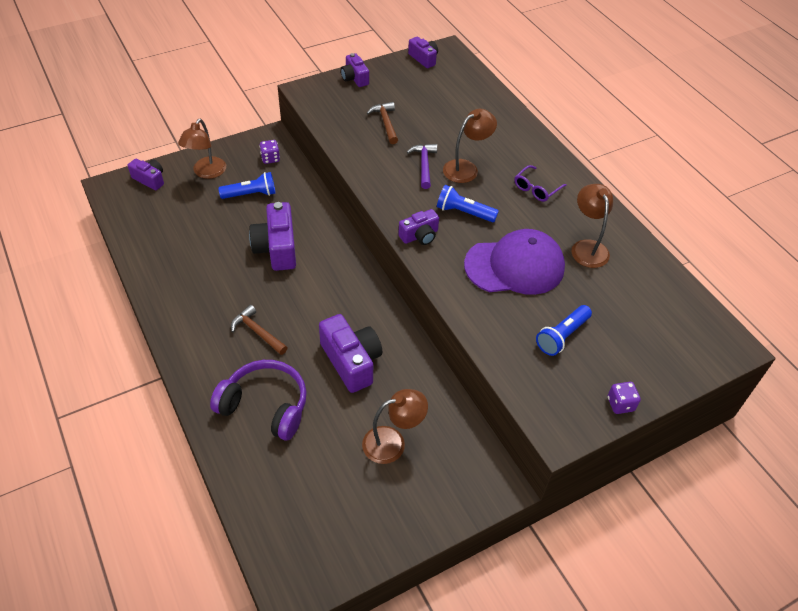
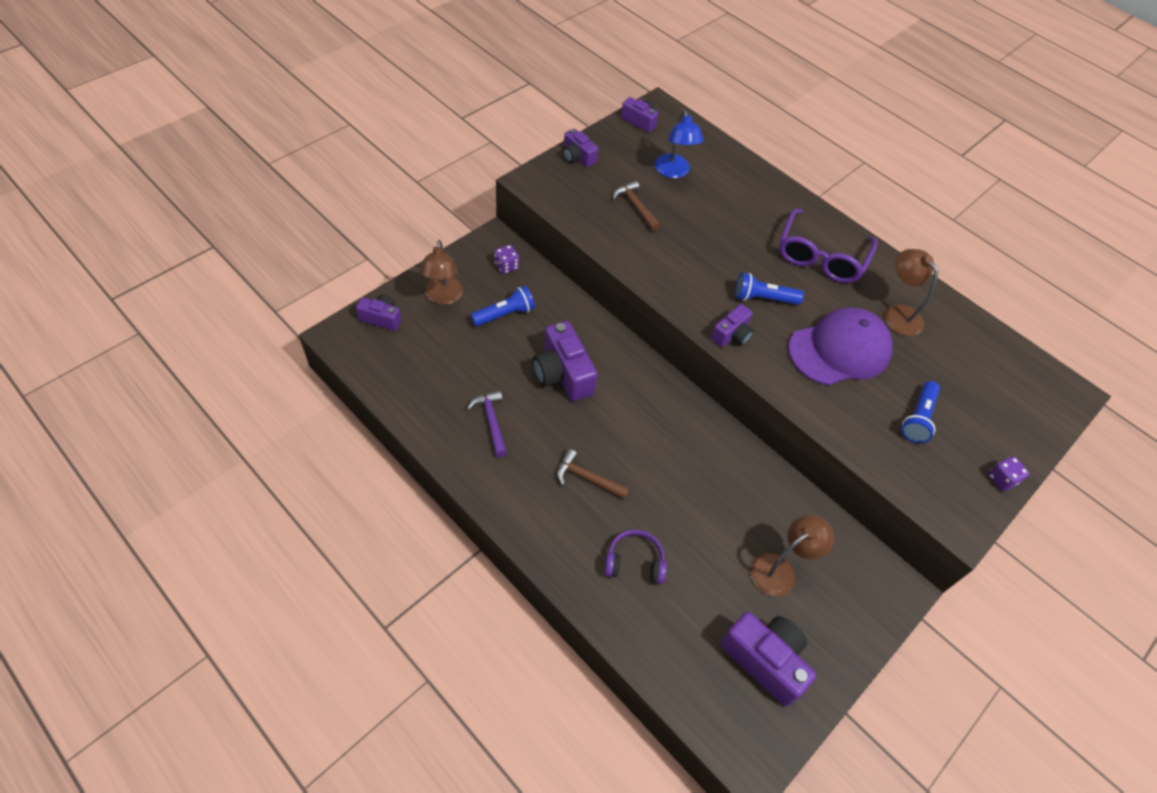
camera: 20 degrees left, 5 degrees up
(265, 406) = (634, 562): purple headphones -> purple headphones, size x0.62
(351, 361) = (699, 488): purple camera -> purple camera (764, 660)
(424, 165) = (698, 250): purple hammer -> purple hammer (491, 421)
(434, 102) = (673, 172): none -> blue lamp
(466, 168) = (742, 246): brown lamp -> none
(536, 189) = (821, 256): purple glasses -> purple glasses, size x1.91

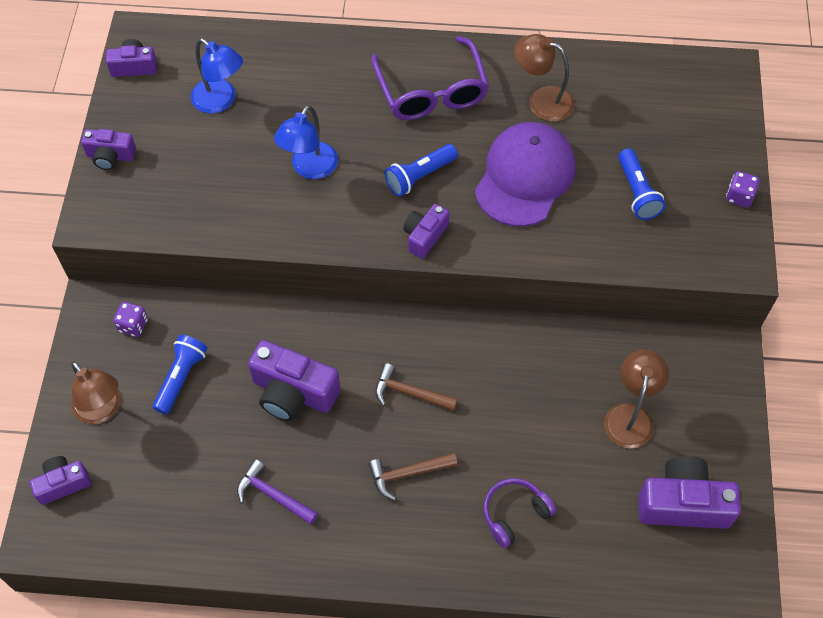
camera: 35 degrees left, 5 degrees up
(635, 206) = (219, 169): brown hammer -> brown hammer (410, 393)
(693, 244) = (309, 168): none -> blue lamp
(731, 335) = (425, 236): purple camera -> purple camera turned 150 degrees counterclockwise

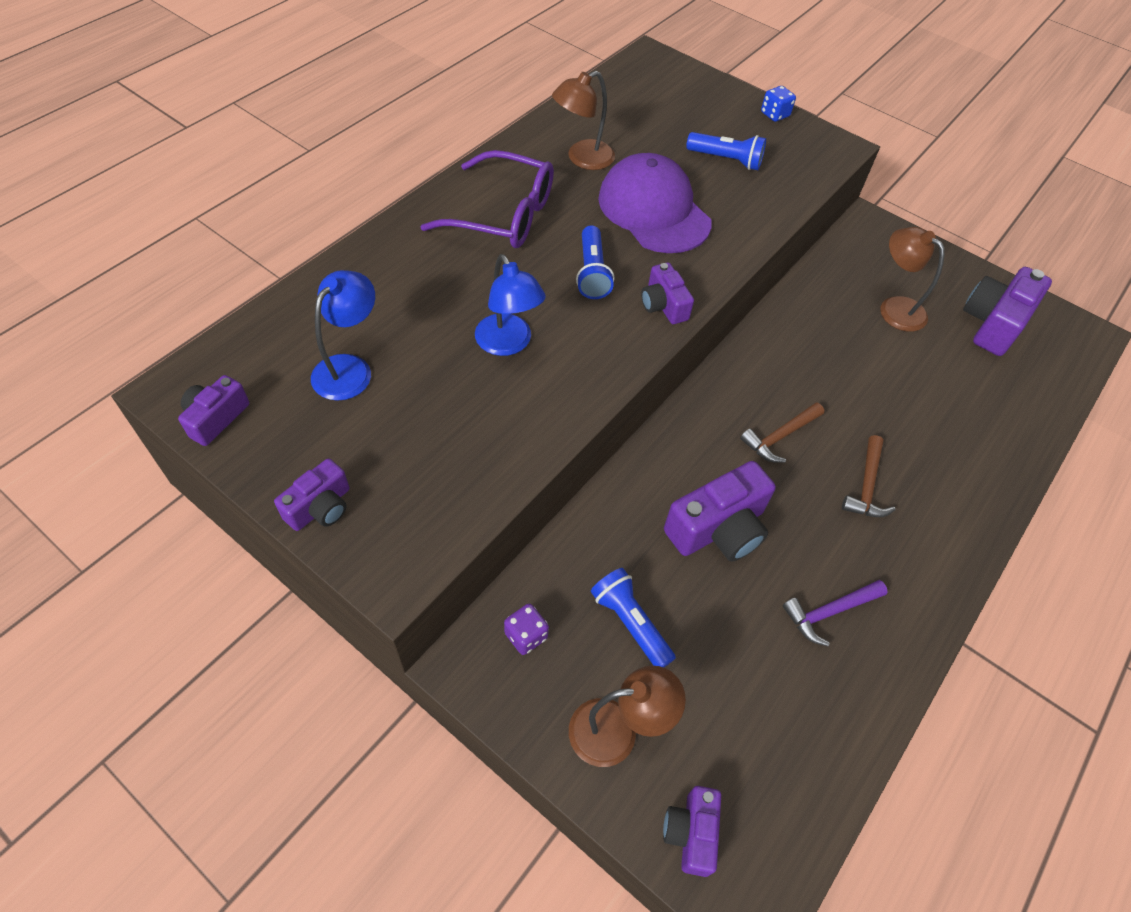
camera: 60 degrees left, 5 degrees down
(220, 101) = (349, 368): blue lamp -> blue lamp turned 45 degrees counterclockwise
(514, 514) = (950, 432): purple headphones -> none
(739, 196) = (774, 114): purple dice -> blue dice

